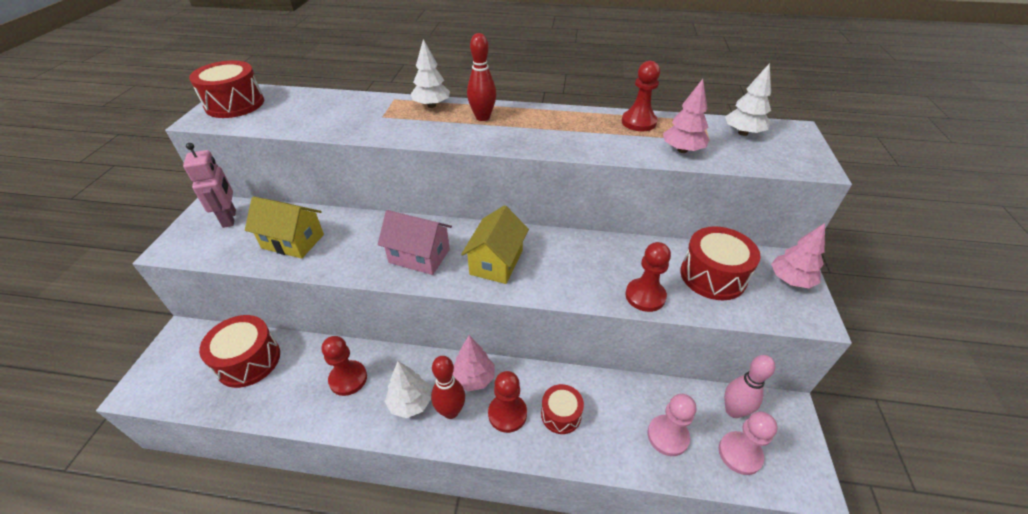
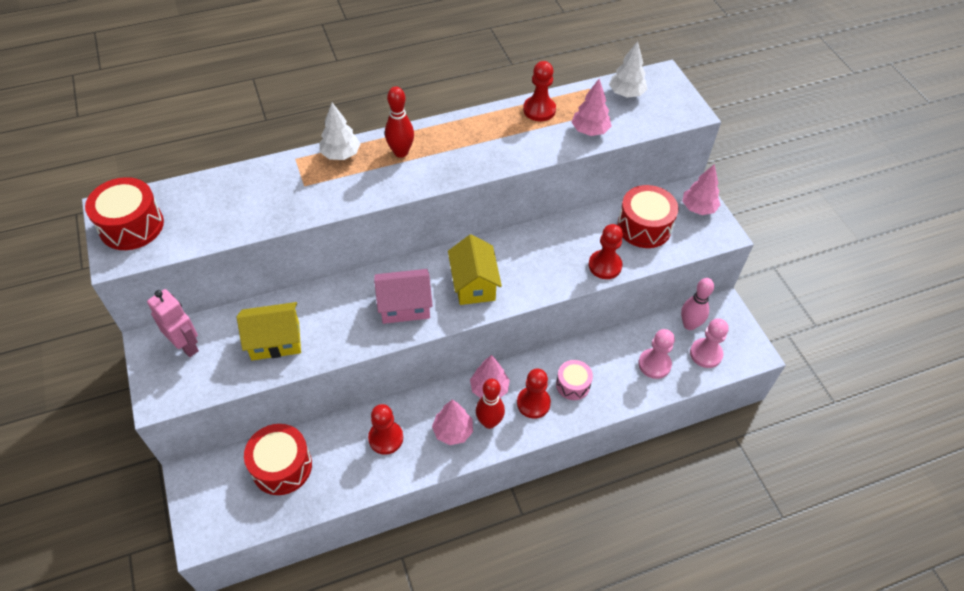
camera: 30 degrees left, 10 degrees up
(410, 403) = (453, 431): white tree -> pink tree
(561, 414) = (573, 385): red drum -> pink drum

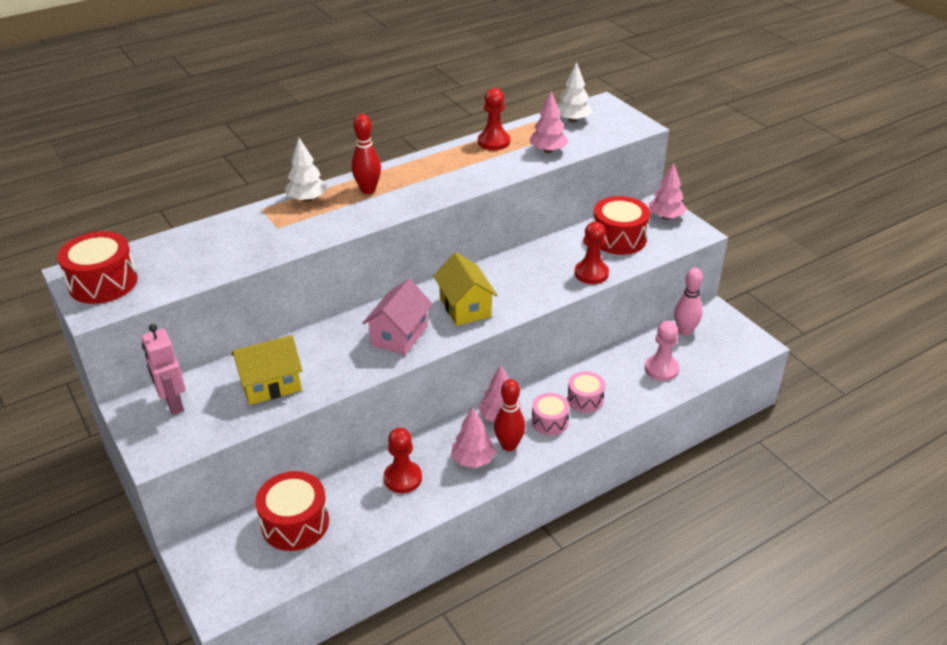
camera: 10 degrees left, 15 degrees down
(186, 345) = (173, 403): pink robot -> pink robot turned 150 degrees counterclockwise
(404, 306) = (399, 335): pink house -> pink house turned 45 degrees counterclockwise
(533, 403) = (549, 421): red pawn -> pink drum
(705, 354) = (709, 352): pink pawn -> none

